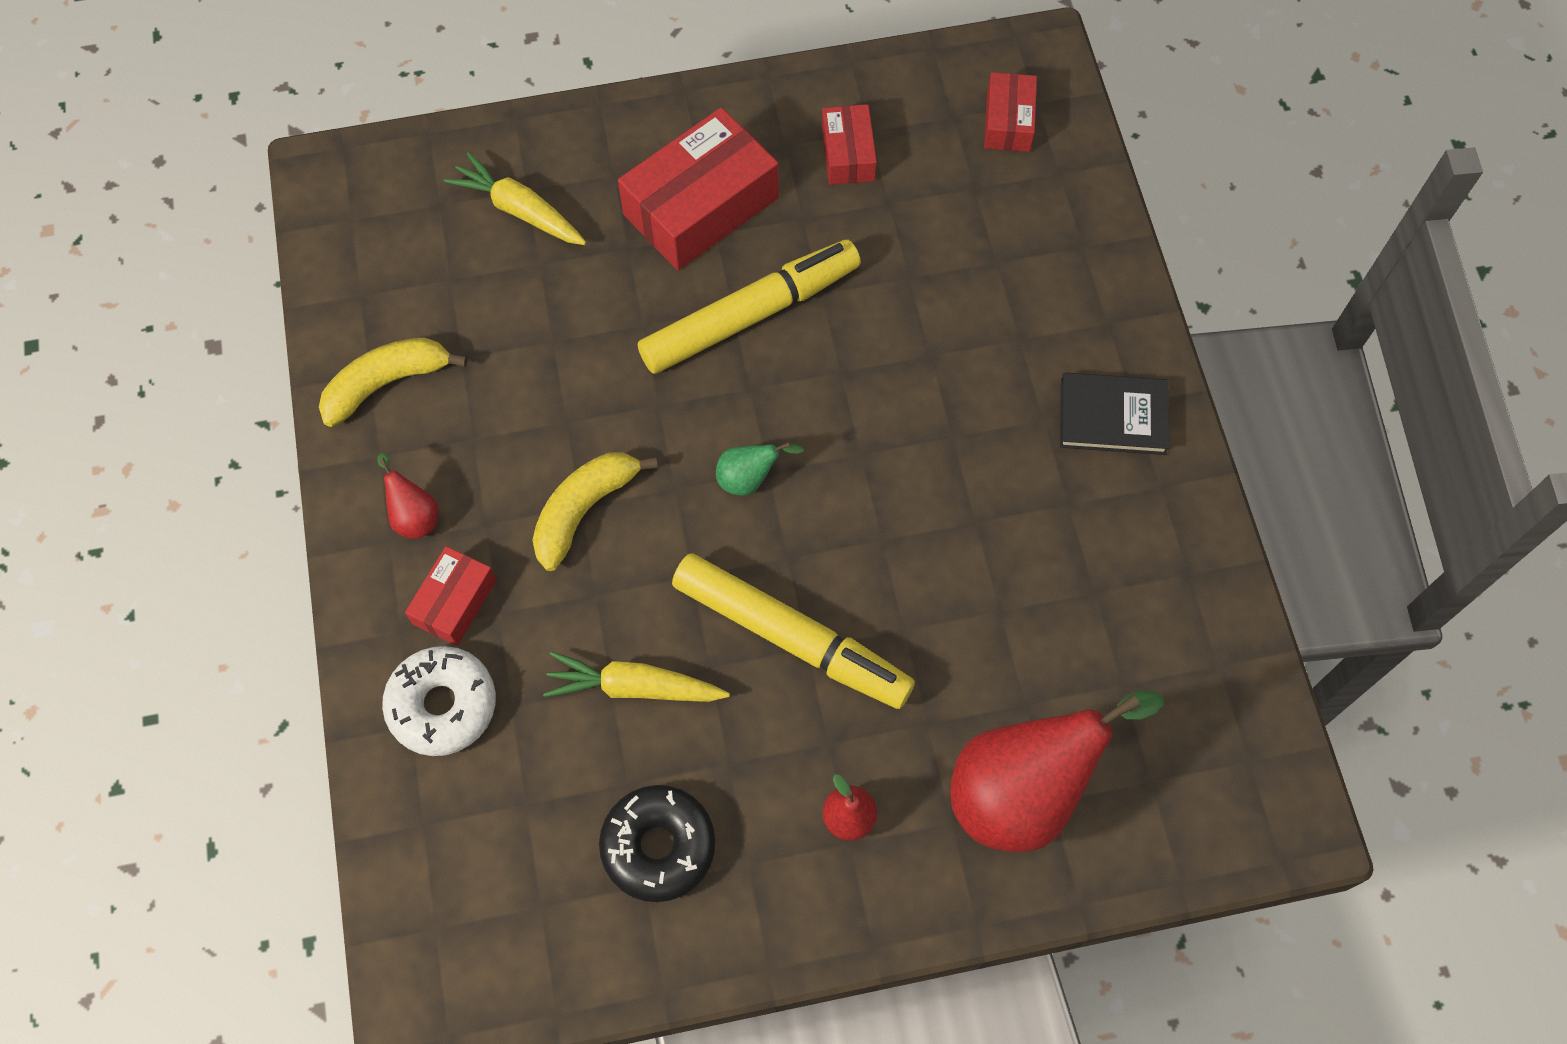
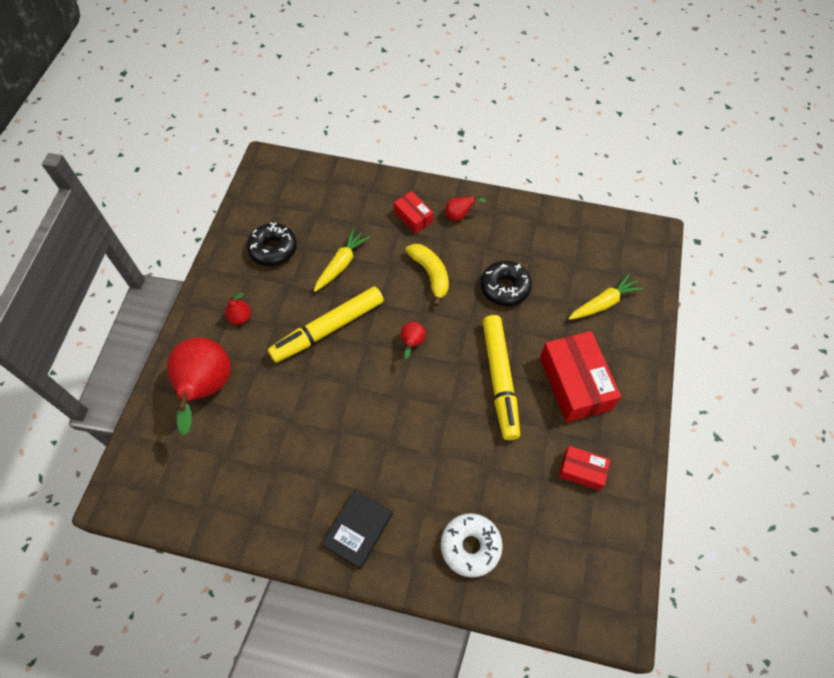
camera: 115 degrees right, 5 degrees down
(386, 383) = (528, 224): yellow banana -> none
(442, 705) = (372, 200): white donut -> white donut (470, 546)
(556, 373) = (505, 287): none -> black donut
(749, 479) = (412, 343): green pear -> red pear
(1008, 122) = (572, 574): red box -> none

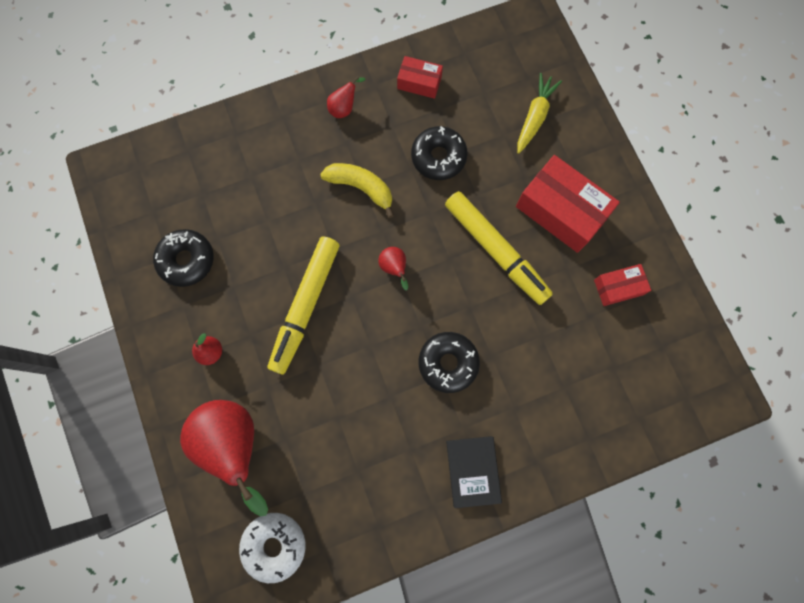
camera: 35 degrees left, 15 degrees up
(341, 264) = (268, 233): yellow carrot -> none
(400, 436) = (448, 363): none -> black donut
(413, 217) = (301, 138): red box -> red box (419, 82)
(470, 546) = (574, 417): white donut -> white donut (274, 545)

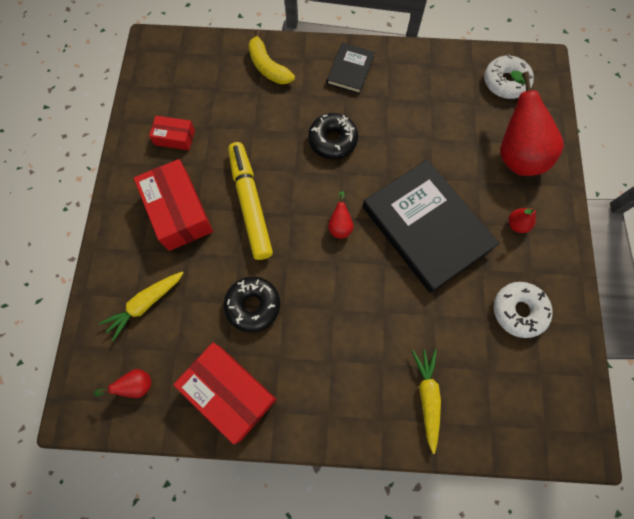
camera: 155 degrees left, 5 degrees down
(187, 260) = (518, 311): black donut -> white donut
(249, 149) = (427, 397): none -> yellow carrot
(305, 306) = (426, 227): yellow marker -> black book
(344, 108) = (316, 399): red pear -> red pear (136, 385)
(361, 188) = (336, 308): yellow banana -> yellow banana (268, 67)
(419, 82) = (229, 392): red box -> red box, size x1.86

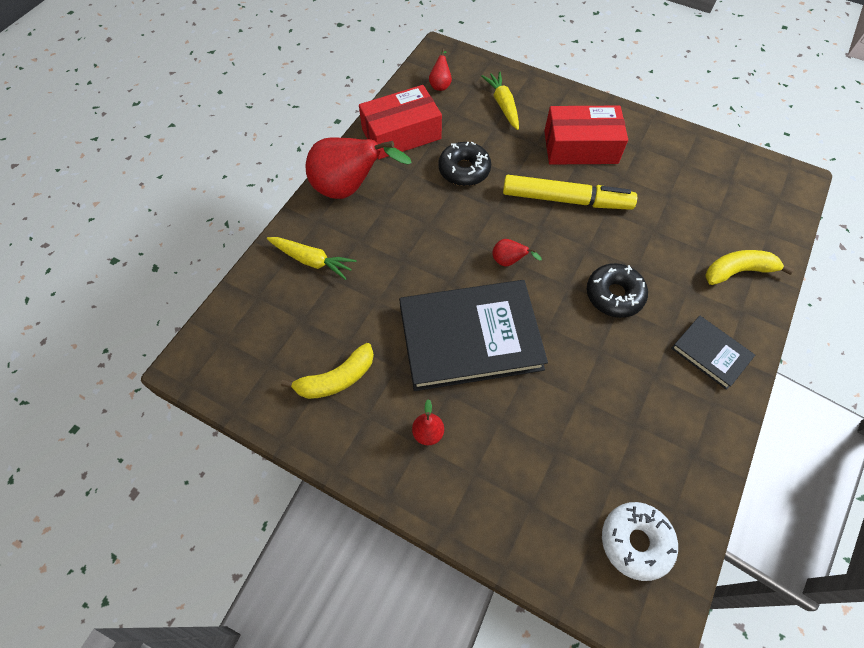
camera: 115 degrees right, 10 degrees down
(175, 137) = (665, 166): red box -> none
(515, 153) = (520, 488): red pear -> red pear (349, 189)
(518, 311) = (337, 378): white donut -> yellow banana

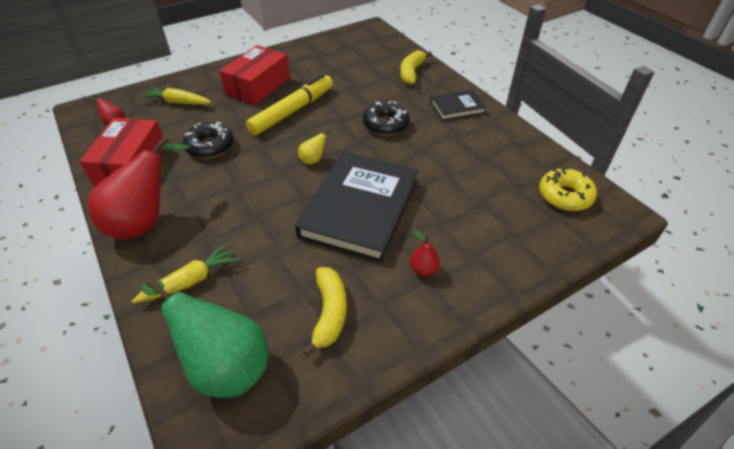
camera: 60 degrees left, 15 degrees down
(252, 333) = (224, 365): none -> green pear
(509, 261) = (314, 159): red pear -> yellow pear
(635, 542) = (564, 196): white donut -> yellow donut

